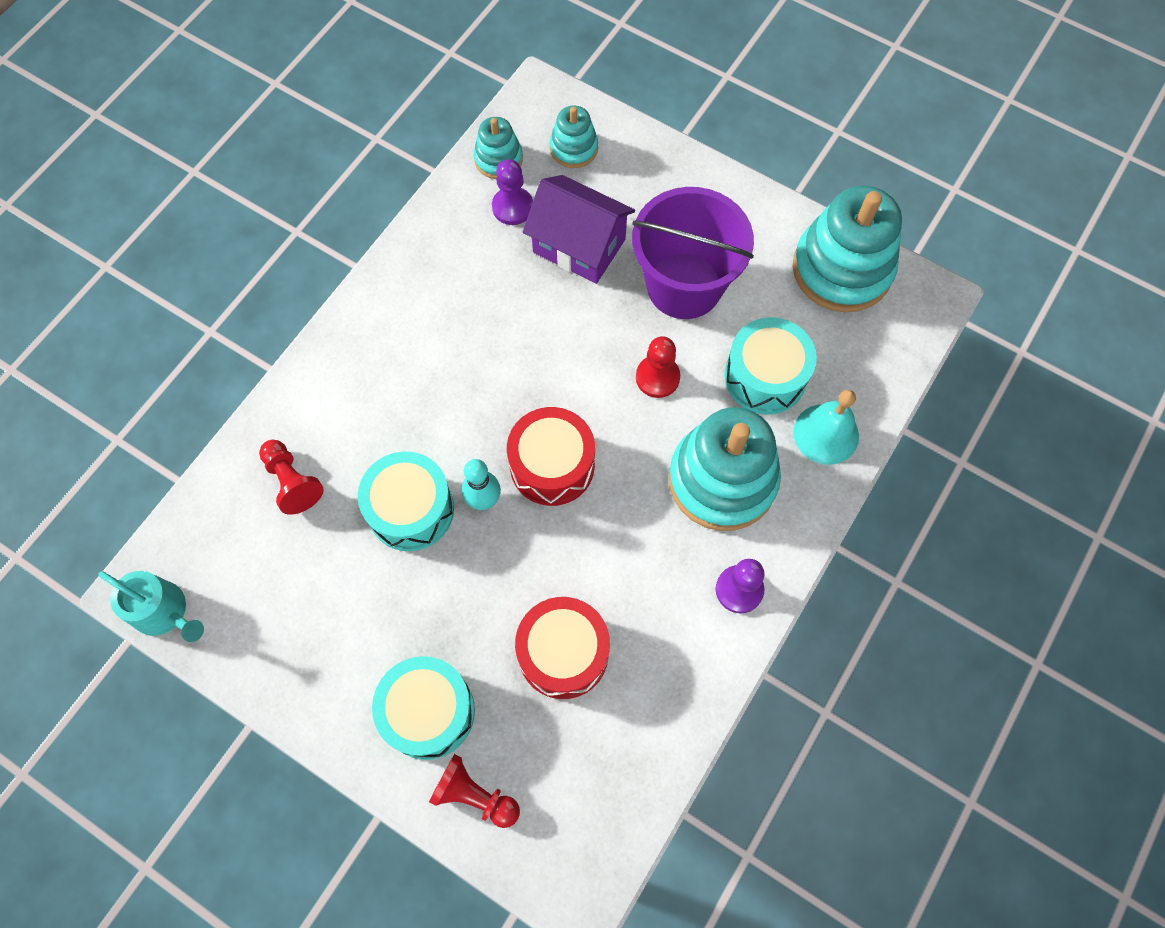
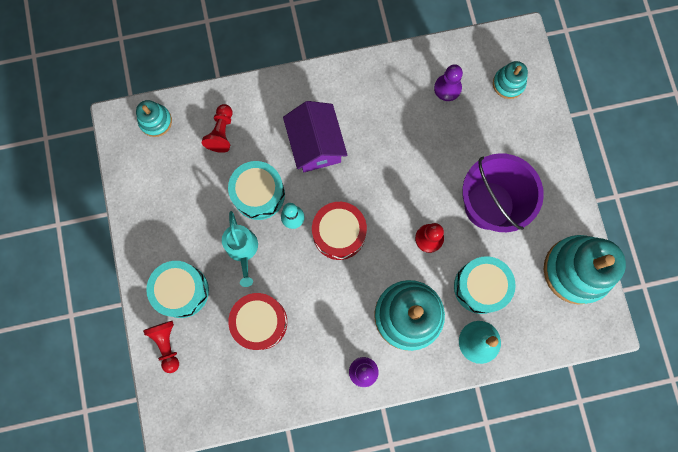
camera: 45 degrees right, 10 degrees up
(164, 612) = (119, 142): turquoise watering can -> turquoise watering can (242, 249)
(498, 159) = (465, 56): turquoise stacking toy -> turquoise stacking toy (155, 121)
(579, 246) = (459, 137): purple house -> purple house (316, 145)

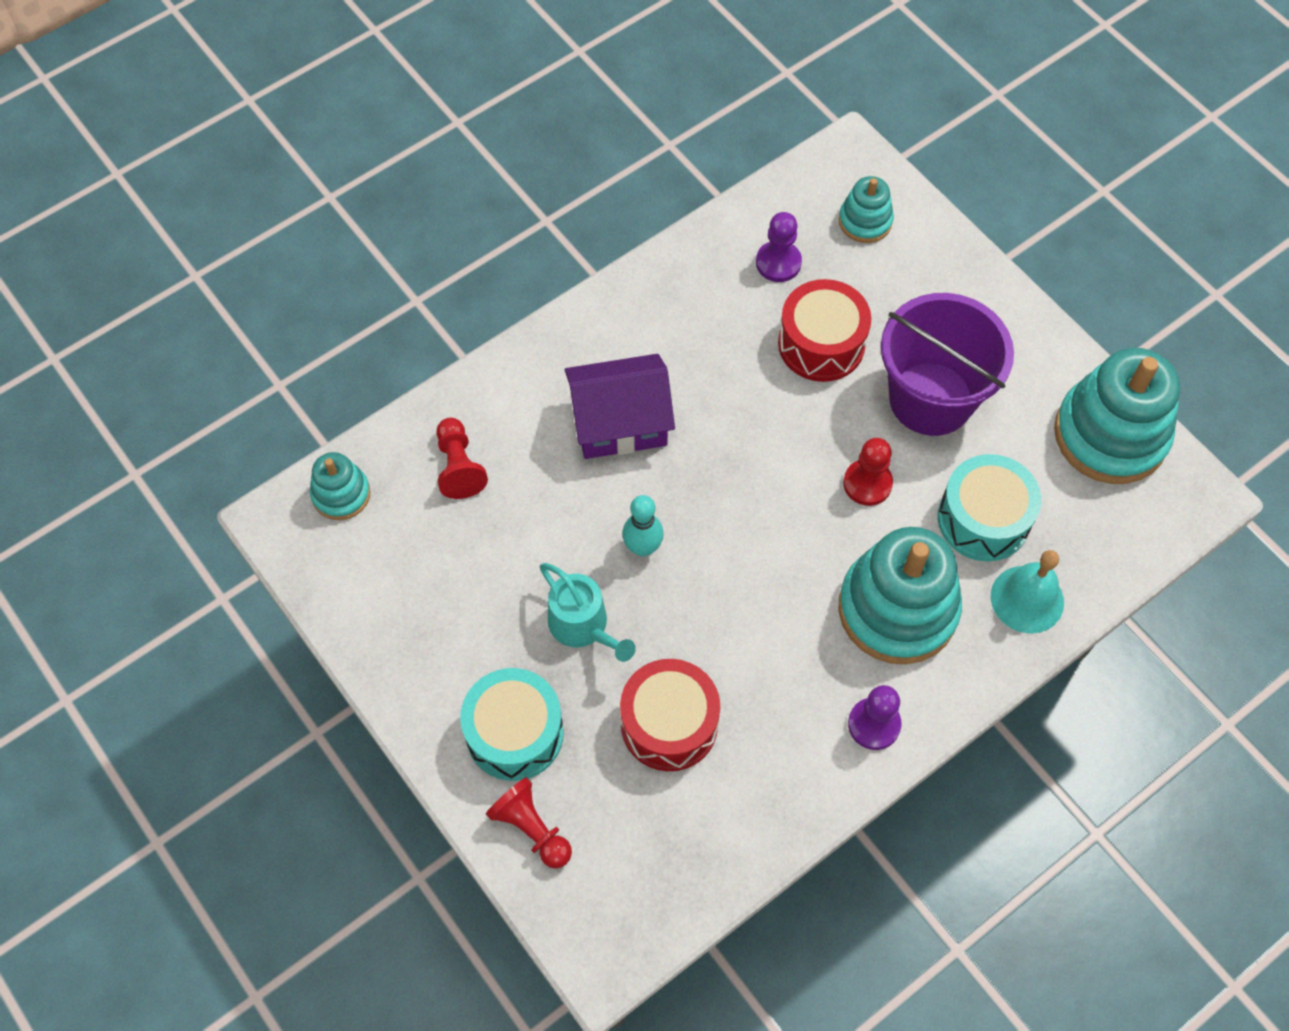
camera: 25 degrees left, 15 degrees down
(259, 194) = (566, 532): turquoise drum -> none
(316, 145) = (620, 423): purple house -> purple house turned 60 degrees counterclockwise
(339, 233) = (725, 536): red drum -> red drum (821, 344)

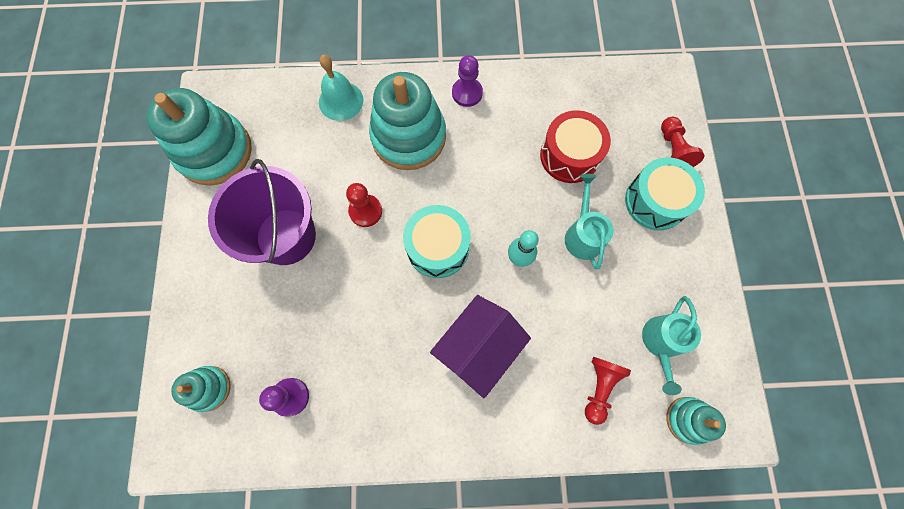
camera: 145 degrees left, 10 degrees up
(413, 557) = (661, 343): none -> turquoise watering can
(620, 423) = (478, 348): purple house -> purple house turned 75 degrees counterclockwise
(821, 344) = (315, 316): red drum -> none
(983, 519) = (323, 152): turquoise drum -> turquoise drum (438, 247)

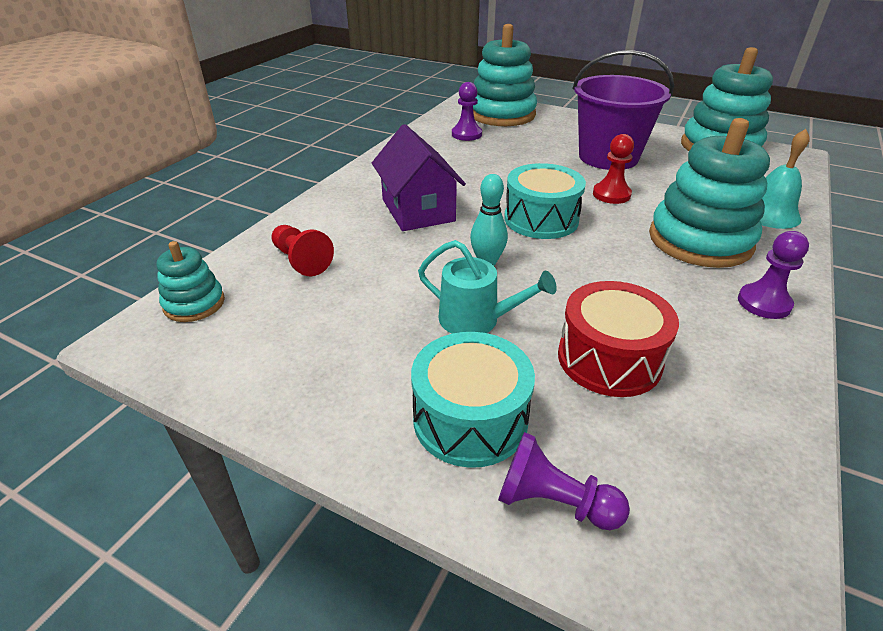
camera: 120 degrees right, 35 degrees down
(209, 388) = (502, 114): turquoise stacking toy -> turquoise stacking toy, size x1.98
(661, 343) = (286, 323): turquoise watering can -> none
(672, 150) = (553, 502): red pawn -> purple pawn

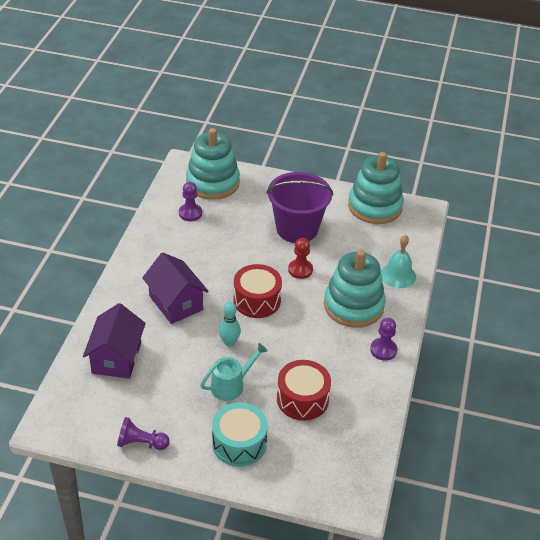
camera: 15 degrees left, 5 degrees up
(194, 304) = (68, 399): turquoise stacking toy -> none
(301, 260) = (116, 358): red pawn -> purple house
(476, 320) = (231, 385): turquoise watering can -> turquoise watering can turned 45 degrees counterclockwise
(541, 219) = (257, 300): turquoise drum -> red drum
(553, 502) = (281, 474): purple pawn -> purple pawn (141, 443)

